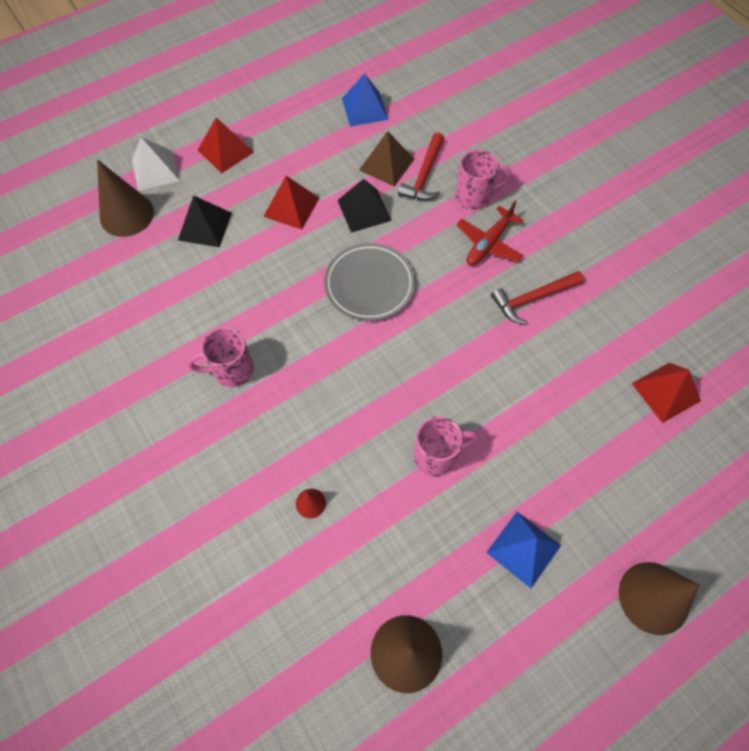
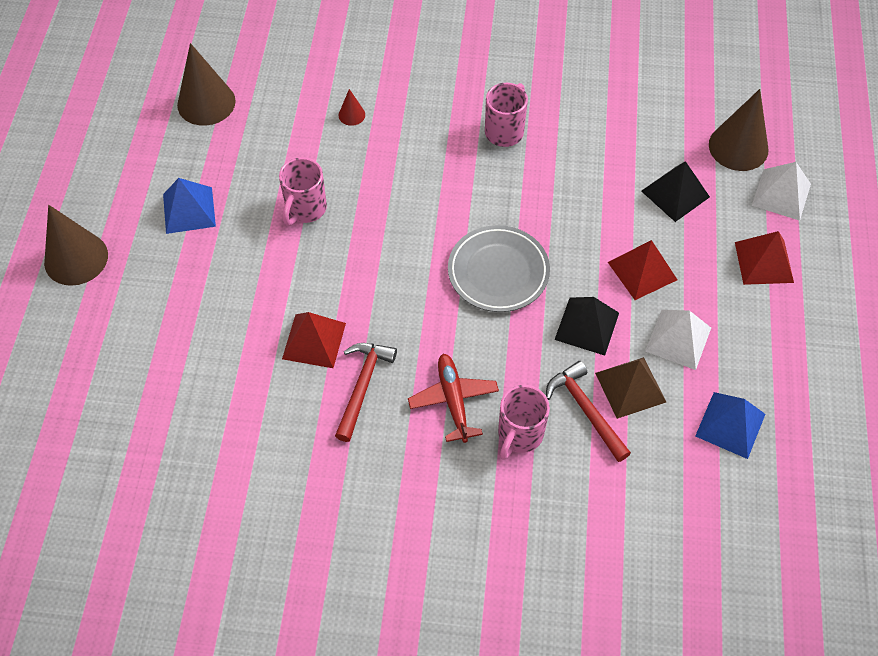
camera: 130 degrees right, 5 degrees down
(328, 161) = (678, 339): none -> white pyramid
(666, 392) = (181, 410): red pyramid -> red pyramid (314, 341)

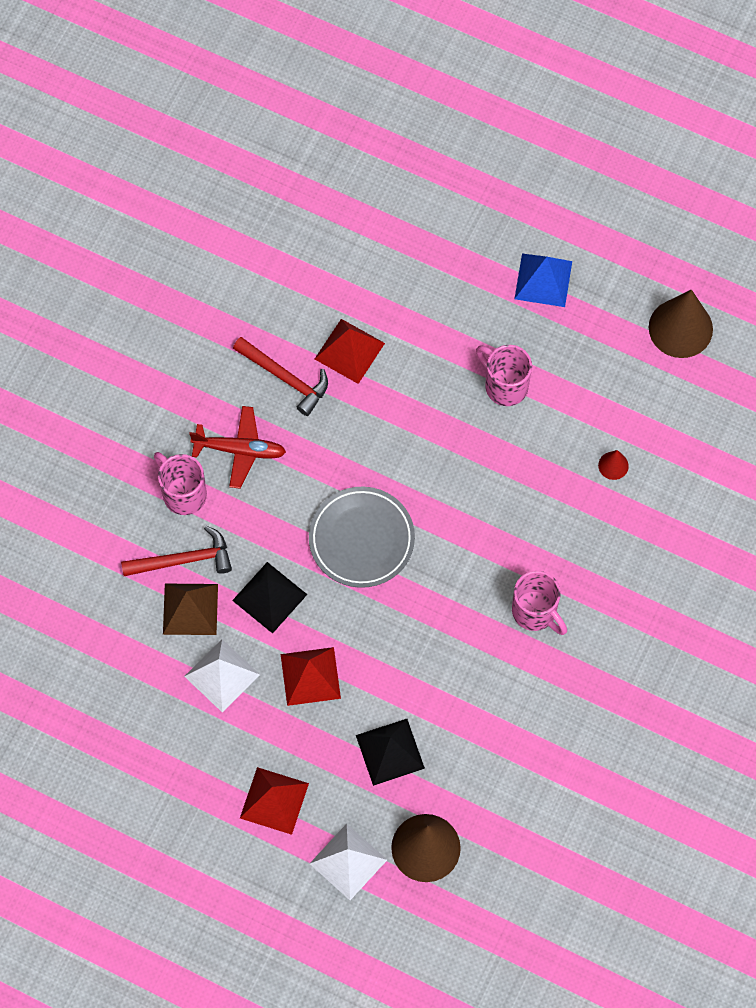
camera: 110 degrees right, 10 degrees up
(76, 258) = (521, 170): brown cone -> none
(730, 425) = (117, 681): blue pyramid -> none

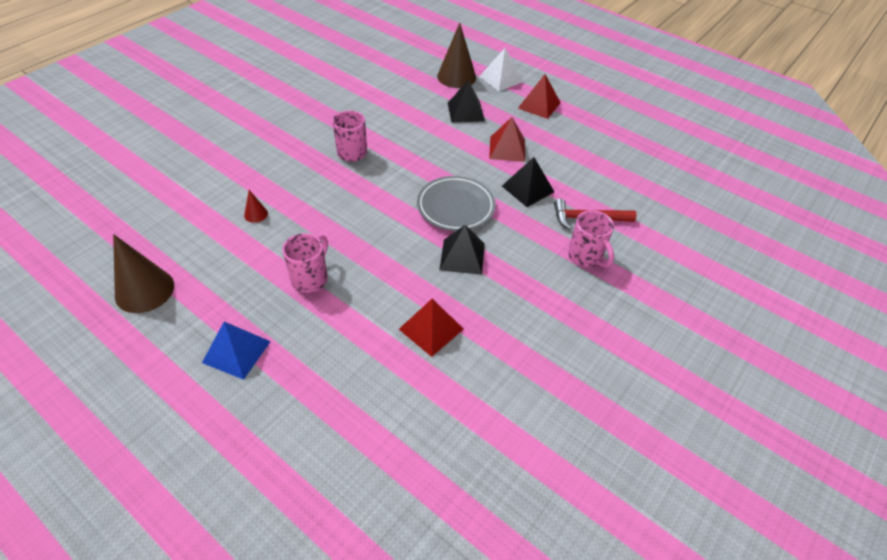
camera: 170 degrees left, 20 degrees down
(190, 609) = (584, 192): brown pyramid -> none
(222, 675) = (565, 158): white pyramid -> none
(240, 450) = (538, 276): red plane -> none
(285, 378) = (491, 319): red hammer -> none
(336, 458) = (462, 256): none -> black pyramid
(505, 385) = (310, 278): pink mug -> pink mug turned 120 degrees counterclockwise

